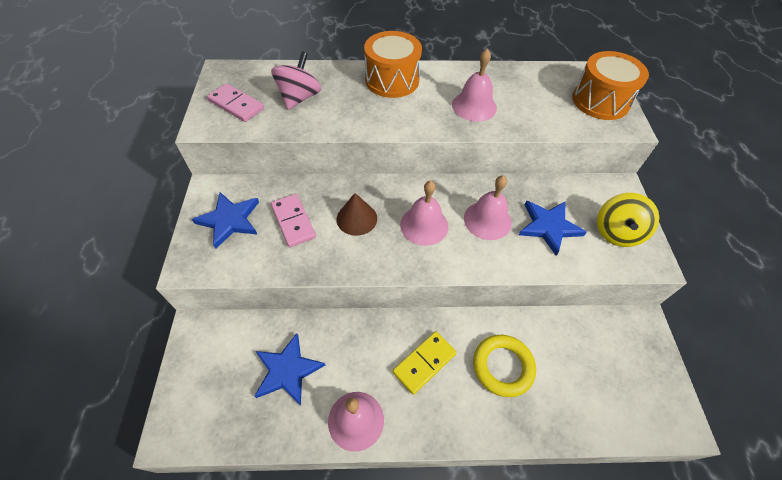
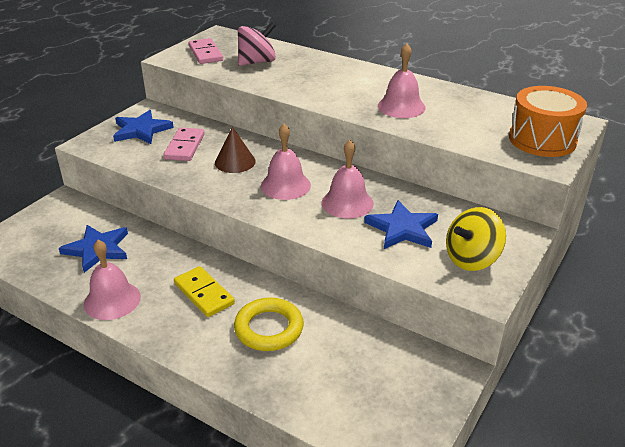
camera: 35 degrees right, 20 degrees down
(392, 80) = (347, 72): orange drum -> none
(424, 363) = (204, 293): yellow domino -> yellow domino turned 60 degrees clockwise

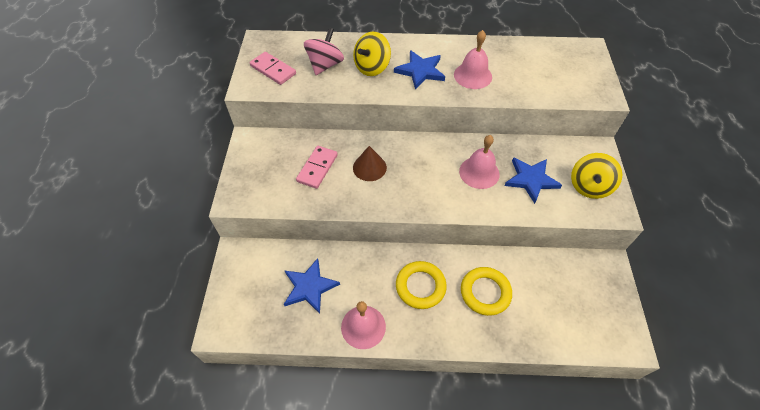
camera: 30 degrees left, 20 degrees up
(141, 130) = (265, 165): blue star -> blue star (420, 71)
(184, 146) = (317, 168): pink domino -> pink domino turned 45 degrees clockwise
(204, 293) = (420, 286): yellow domino -> yellow ring
(285, 185) = (425, 175): pink bell -> none
(300, 75) = (372, 67): none -> yellow spinning top
(542, 140) = (583, 74): orange drum -> none

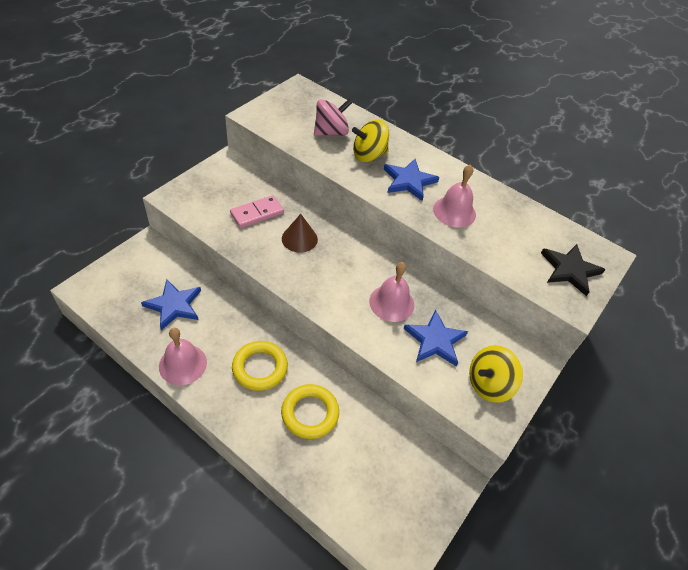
camera: 30 degrees right, 5 degrees down
(273, 70) = (285, 113): pink domino -> none
(579, 73) = (570, 270): none -> black star

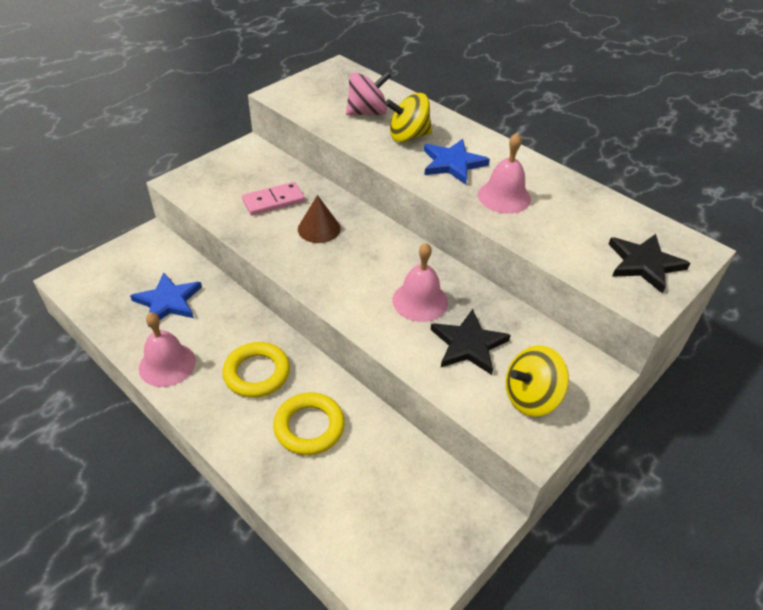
camera: 10 degrees right, 5 degrees down
(435, 340) = (468, 344): blue star -> black star

